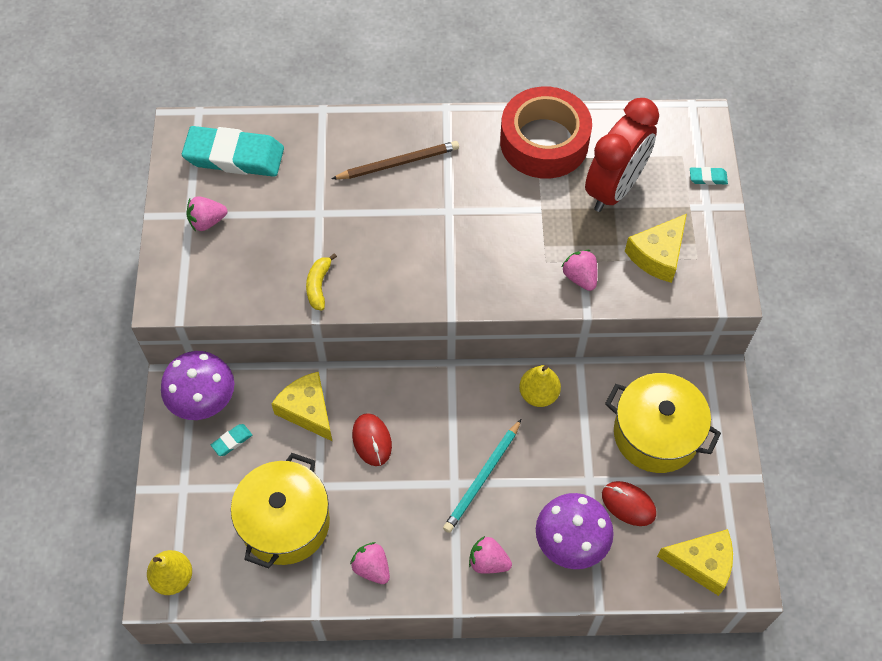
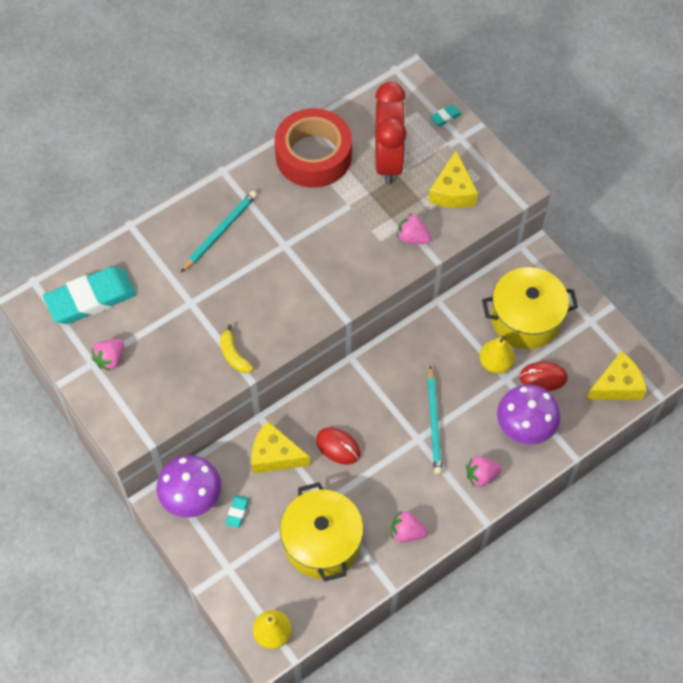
camera: 35 degrees left, 0 degrees up
(398, 163) = (220, 232): brown pencil -> turquoise pencil
(538, 394) = (428, 341): yellow pear -> yellow pear (495, 363)

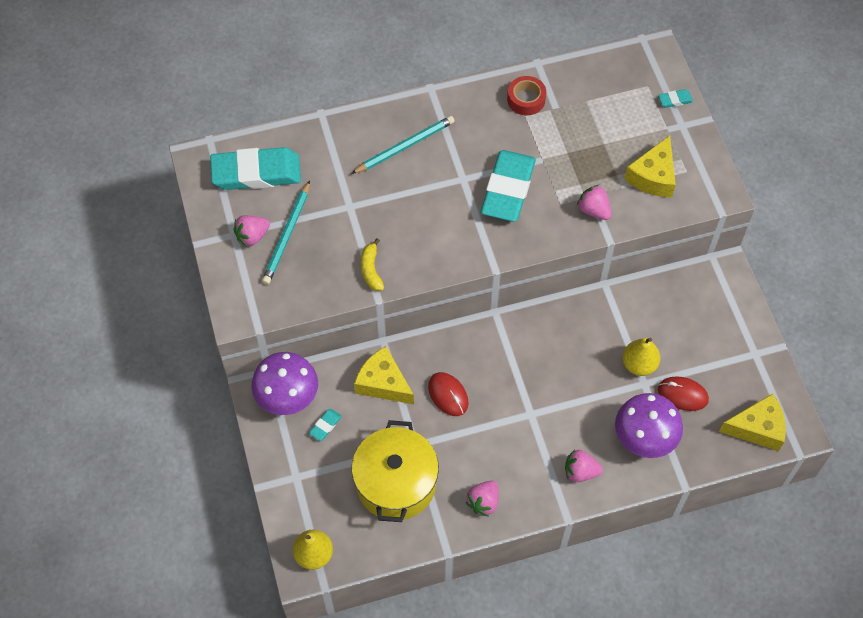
camera: 20 degrees right, 0 degrees up
(313, 155) = (526, 99): red tape -> red tape, size x0.48
(329, 242) = (508, 189): none -> turquoise eraser
(388, 161) = (599, 127): red clock -> none
(407, 532) = (483, 502): pink strawberry -> pink strawberry turned 90 degrees counterclockwise
(434, 422) = (553, 403): turquoise pencil -> turquoise pencil (287, 235)
(525, 319) = (688, 330): yellow pot -> none

